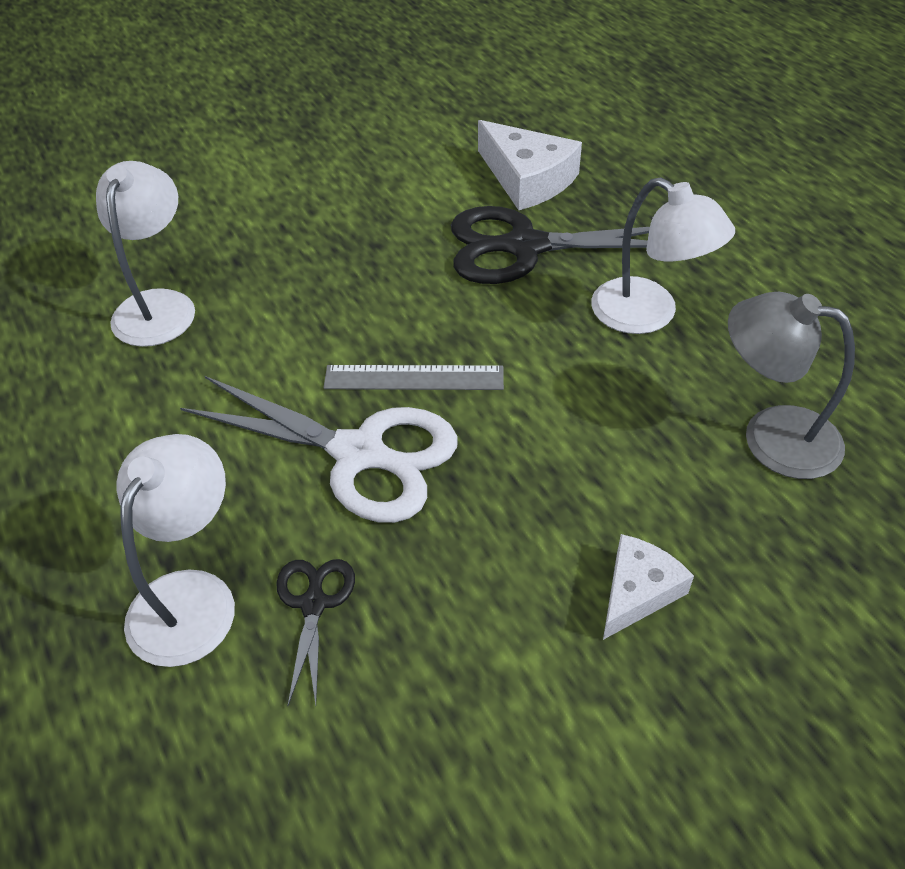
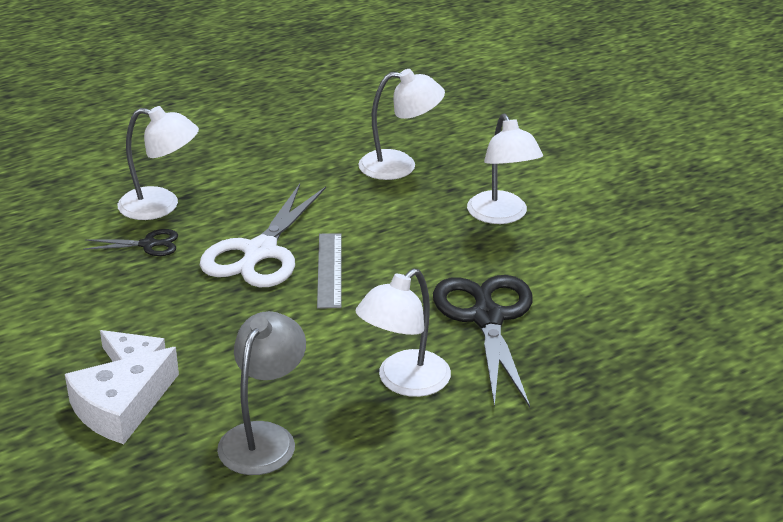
camera: 85 degrees right, 15 degrees down
(311, 223) = (501, 215): none -> white lamp
(527, 179) = (589, 320): white cheese -> white cheese (121, 407)

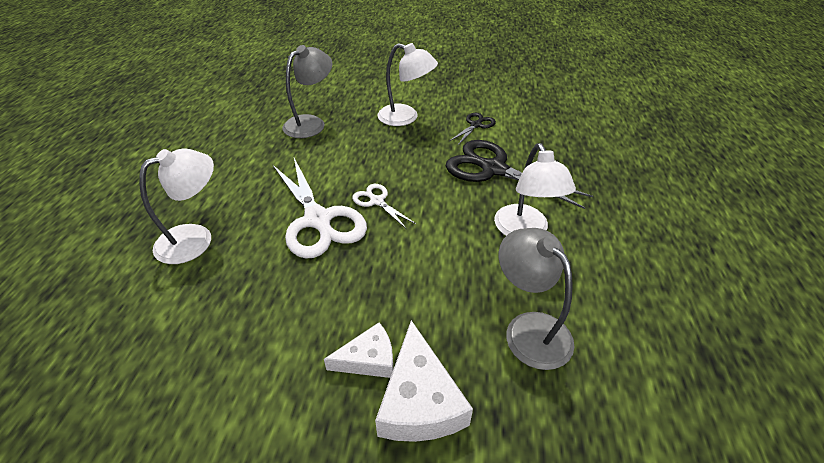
camera: 50 degrees left, 10 degrees up
(149, 244) = (232, 270): black scissors -> black scissors (476, 125)
(329, 270) = (376, 201): grey ruler -> white scissors
(400, 166) = (311, 123): white lamp -> grey lamp

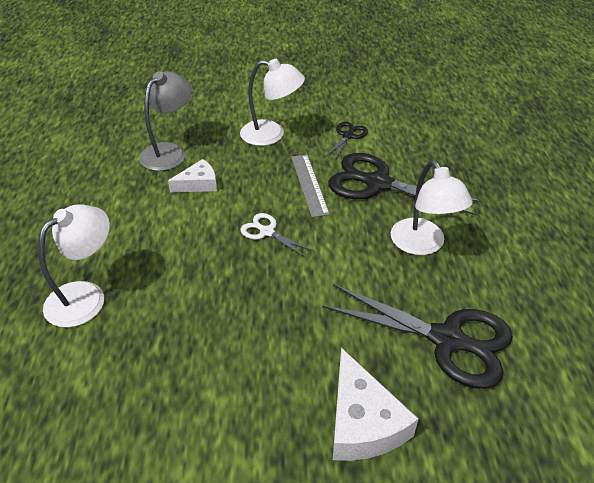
camera: 10 degrees left, 0 degrees up
(318, 220) = (212, 260): white scissors -> none
(368, 359) = (304, 391): white cheese -> white cheese (198, 184)
(428, 163) = (309, 184): none -> grey ruler
(529, 328) = (448, 340): grey lamp -> black scissors

